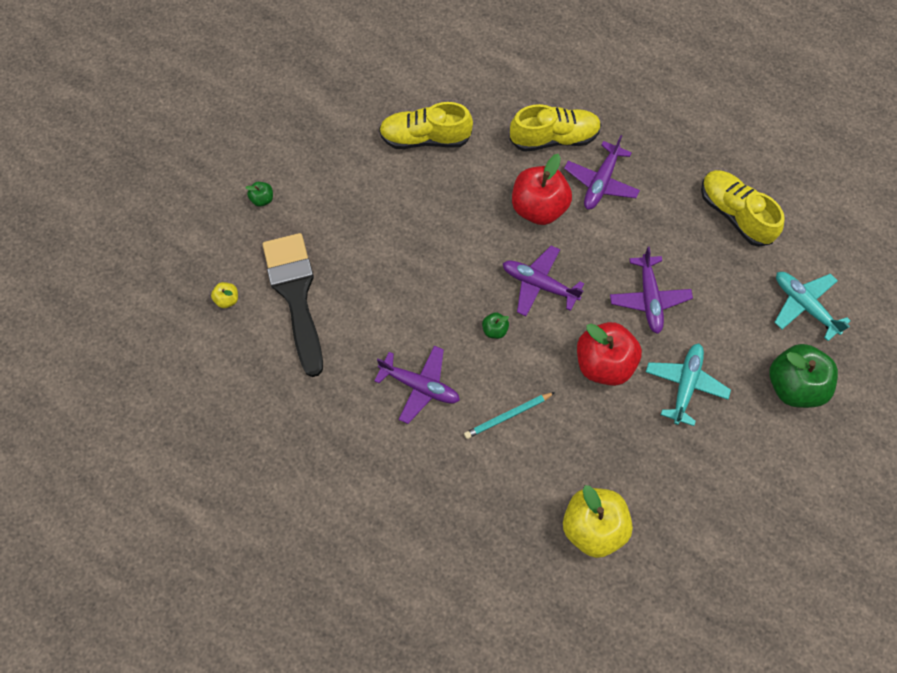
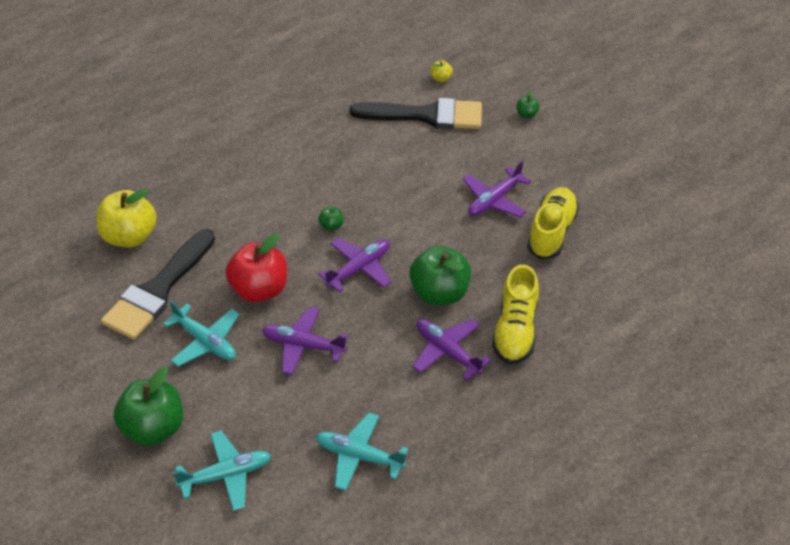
camera: 110 degrees right, 20 degrees down
(420, 386) = (307, 167): purple plane -> purple plane (494, 200)
(508, 416) = (251, 212): turquoise pencil -> none
(538, 207) = (439, 293): red apple -> green apple
(647, 459) = (158, 289): none -> black brush
(734, 214) = (359, 456): yellow shoe -> turquoise plane

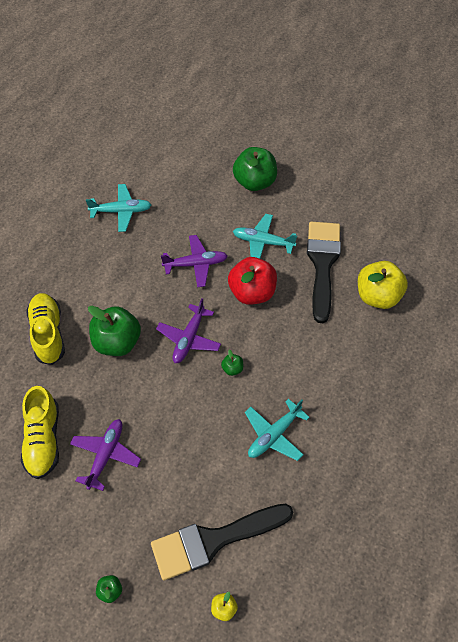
camera: 155 degrees right, 10 degrees up
(226, 475) = (194, 174): turquoise plane -> turquoise plane (274, 435)
(447, 351) = (93, 298): purple plane -> none

